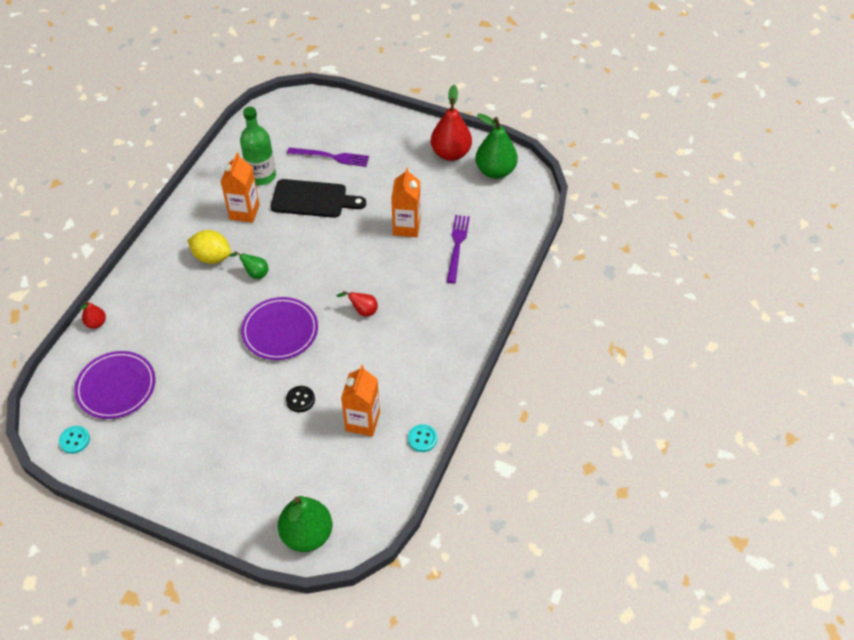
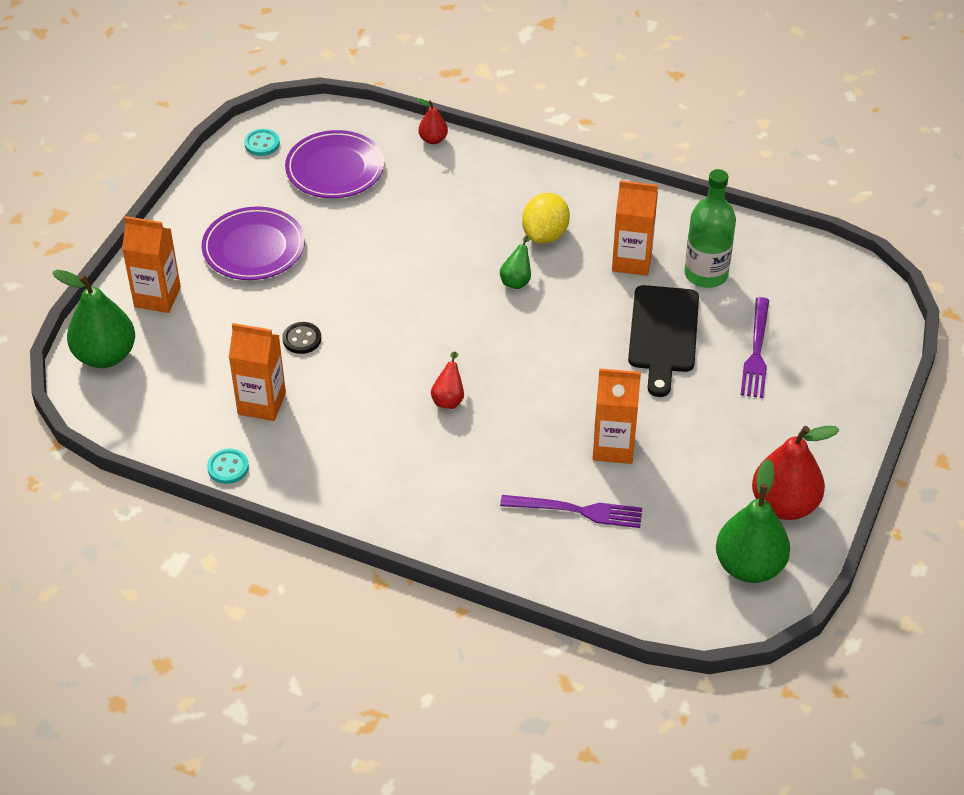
camera: 90 degrees right, 5 degrees down
(245, 503) = (157, 297): none -> orange carton
(280, 330) = (416, 312): purple plate -> purple plate (254, 247)

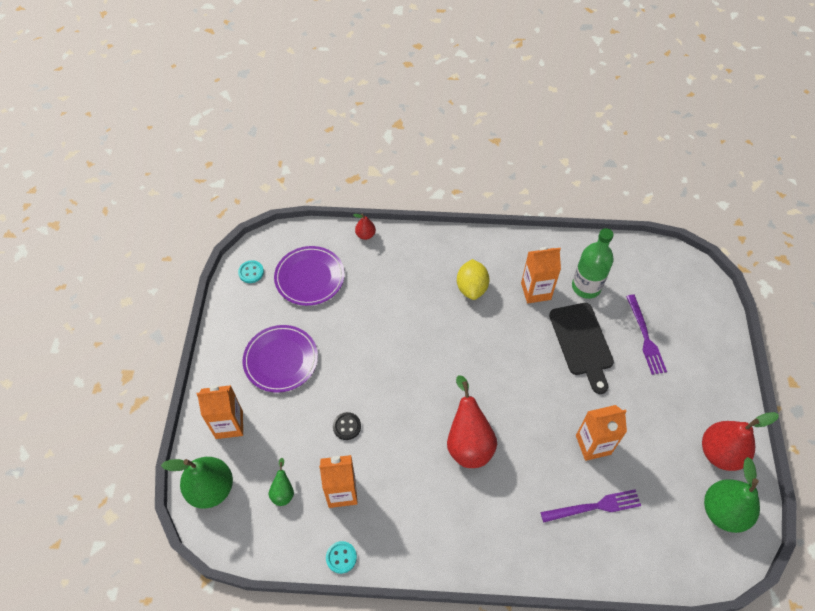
camera: 20 degrees left, 10 degrees up
(449, 398) = (468, 442): red pear -> red pear, size x2.04
(517, 280) = (469, 330): green pear -> green pear (283, 492)

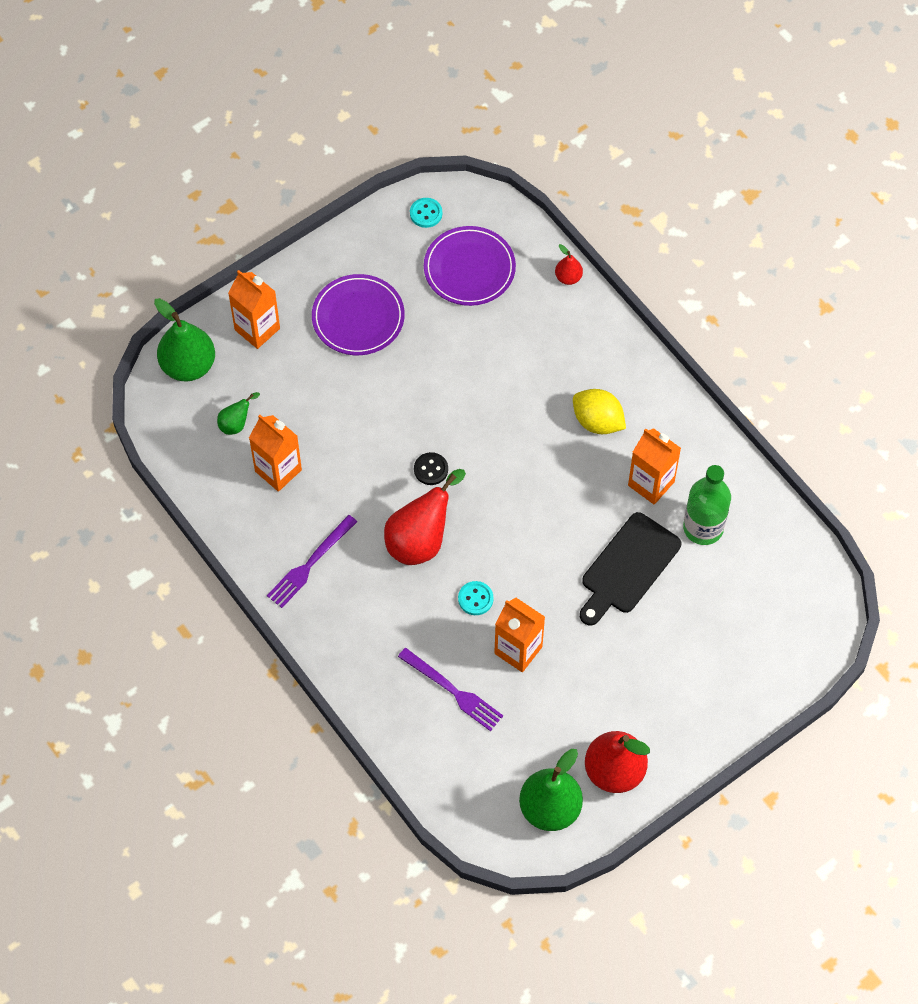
camera: 50 degrees right, 5 degrees up
(341, 557) = (220, 515): turquoise button -> turquoise button (475, 599)
(347, 426) = (343, 426): black button -> black button (431, 469)
(471, 288) = (597, 421): yellow lemon -> yellow lemon turned 75 degrees clockwise
(645, 337) = (691, 622): purple fork -> purple fork (310, 564)

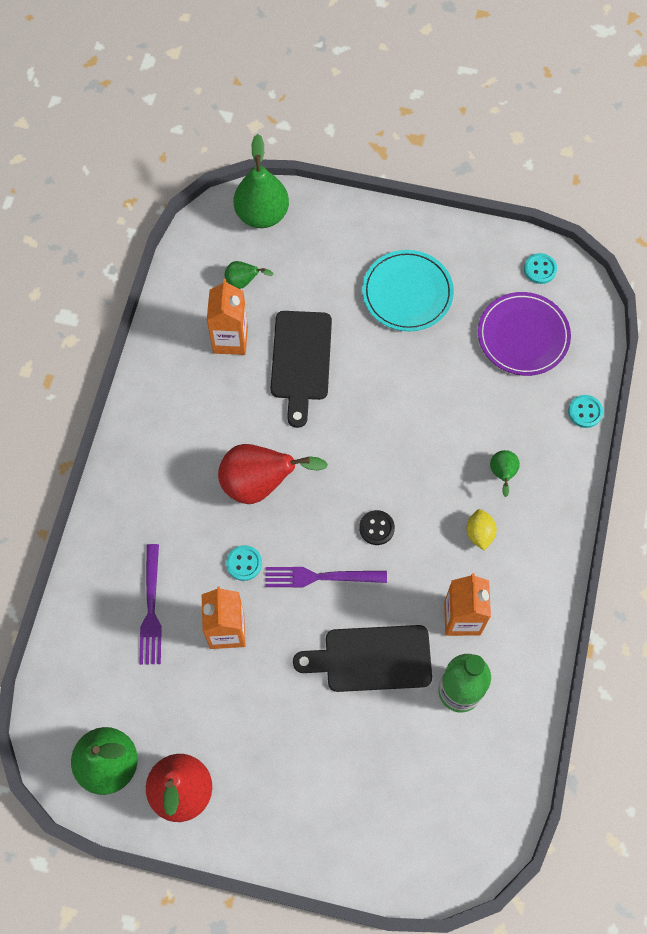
camera: 50 degrees right, 5 degrees up
(257, 329) = (333, 234): orange carton -> none
(310, 564) = (172, 422): purple fork -> purple fork (320, 577)
(344, 434) = (301, 361): none -> black cutting board
(358, 317) = (407, 293): purple plate -> turquoise plate
(431, 469) = (326, 444): black button -> black button (376, 528)
(566, 370) = (502, 474): none -> green pear
(568, 277) = (585, 412): red pear -> turquoise button
(597, 421) = (479, 533): yellow lemon -> yellow lemon, size x0.66

